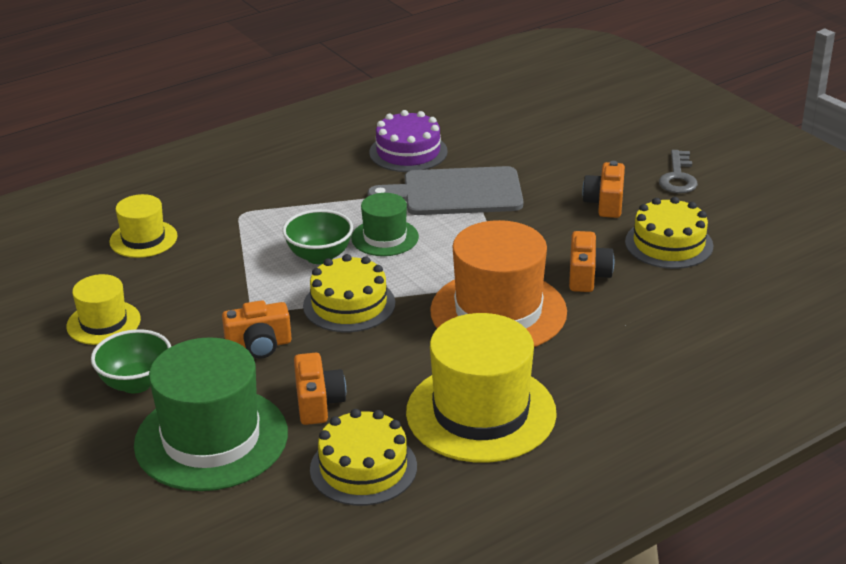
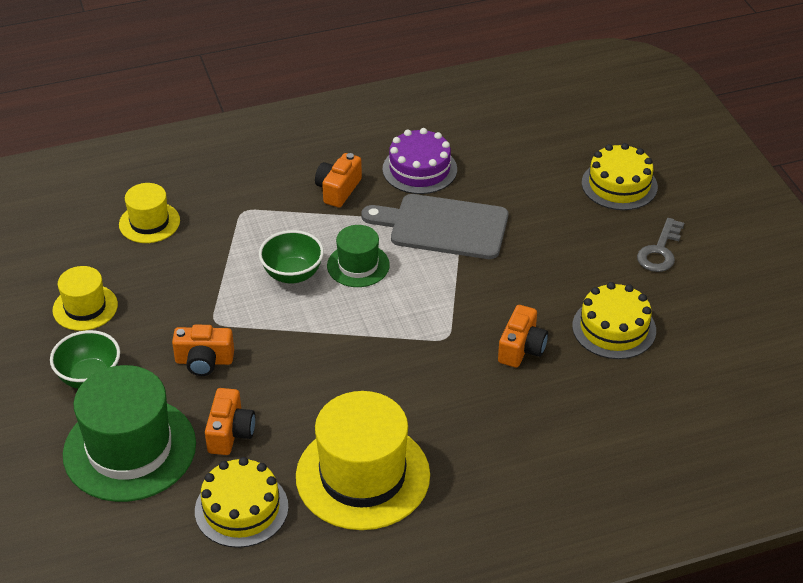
camera: 15 degrees right, 10 degrees up
(349, 304) = (297, 334): yellow cake -> yellow cake (619, 185)
(498, 311) = (424, 370): orange hat -> none
(605, 203) = (576, 268): orange camera -> orange camera (338, 190)

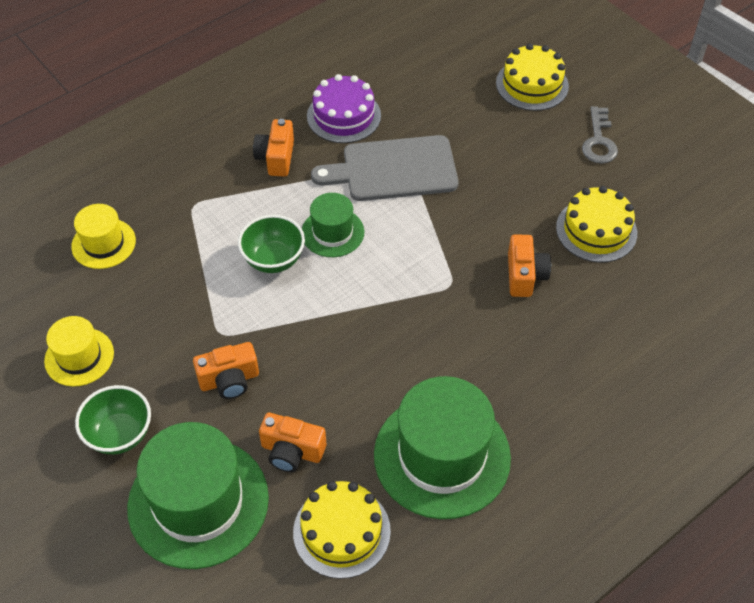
camera: 20 degrees left, 10 degrees up
(230, 433) = (292, 451): orange camera -> orange camera turned 120 degrees clockwise
(363, 476) = (442, 456): yellow hat -> green hat

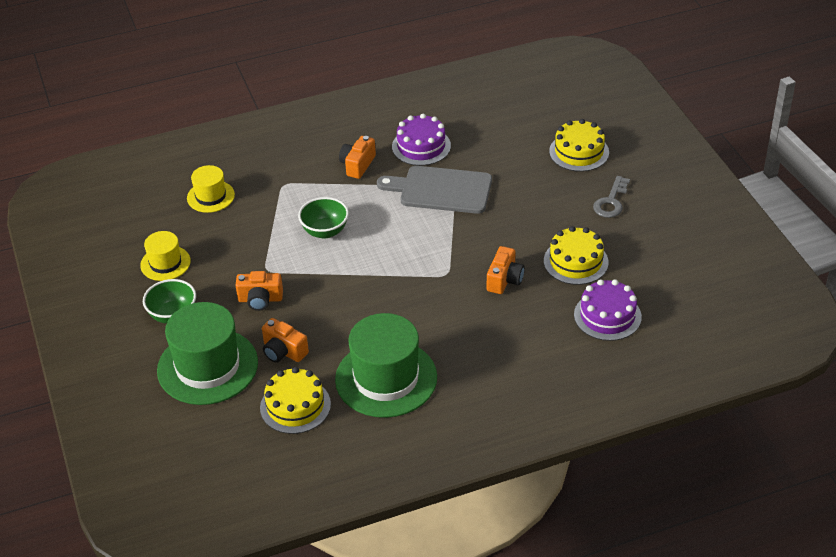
camera: 20 degrees right, 10 degrees down
(332, 232) = (376, 222): green hat -> none
(667, 295) = (607, 316): none -> purple cake

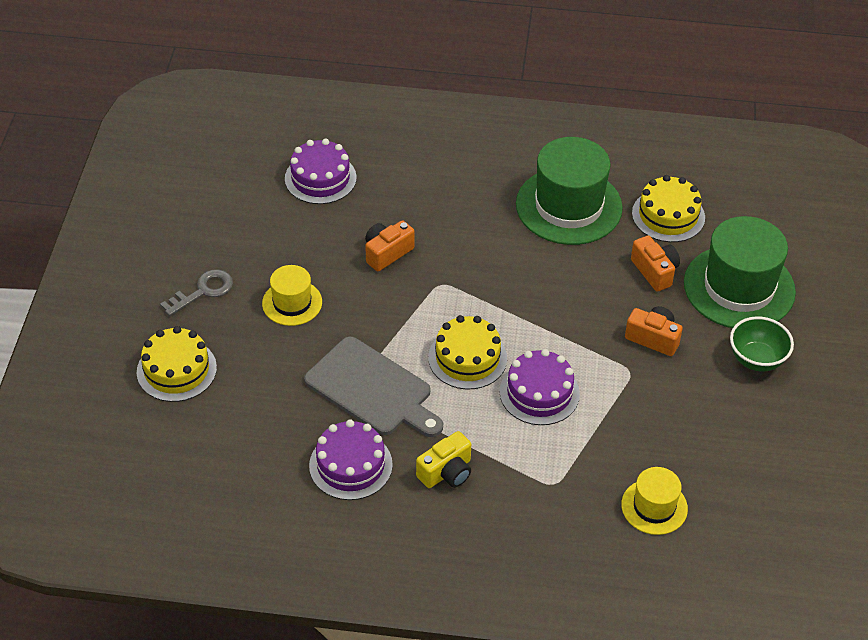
camera: 155 degrees left, 5 degrees up
(165, 263) = (744, 431): yellow hat -> yellow hat (292, 303)
(325, 231) = (539, 393): green bowl -> purple cake
(357, 165) = (446, 472): orange camera -> yellow camera
(576, 261) = (301, 242): yellow cake -> yellow cake (467, 358)

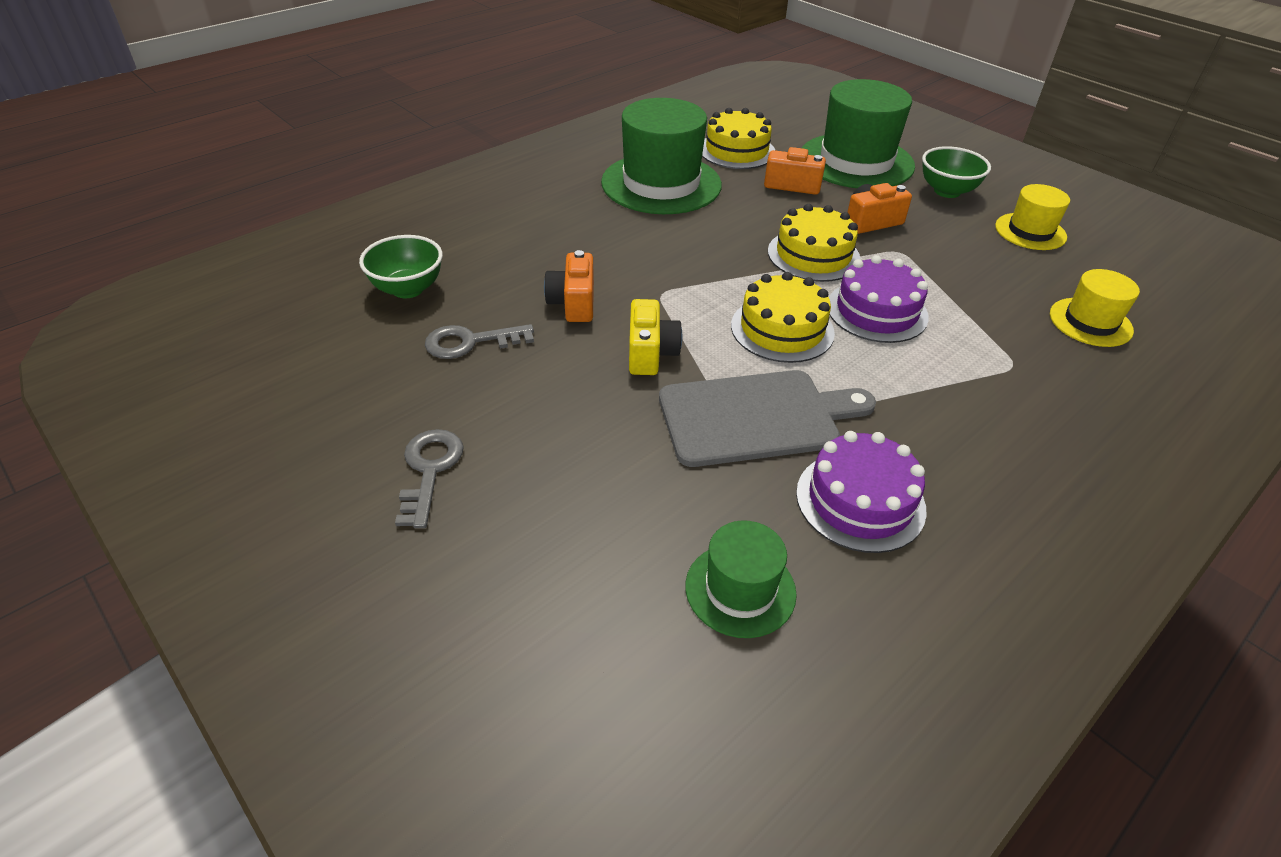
camera: 50 degrees left, 5 degrees down
(176, 370) = (525, 578): yellow cake -> yellow cake (813, 255)
(244, 449) = (740, 589): none -> green hat
(292, 303) = (550, 406): yellow hat -> yellow hat (1030, 231)
(306, 237) = (470, 342): none -> grey key
(320, 178) = (408, 289): purple cake -> green bowl
(446, 472) = (937, 429): yellow camera -> yellow camera (650, 353)

